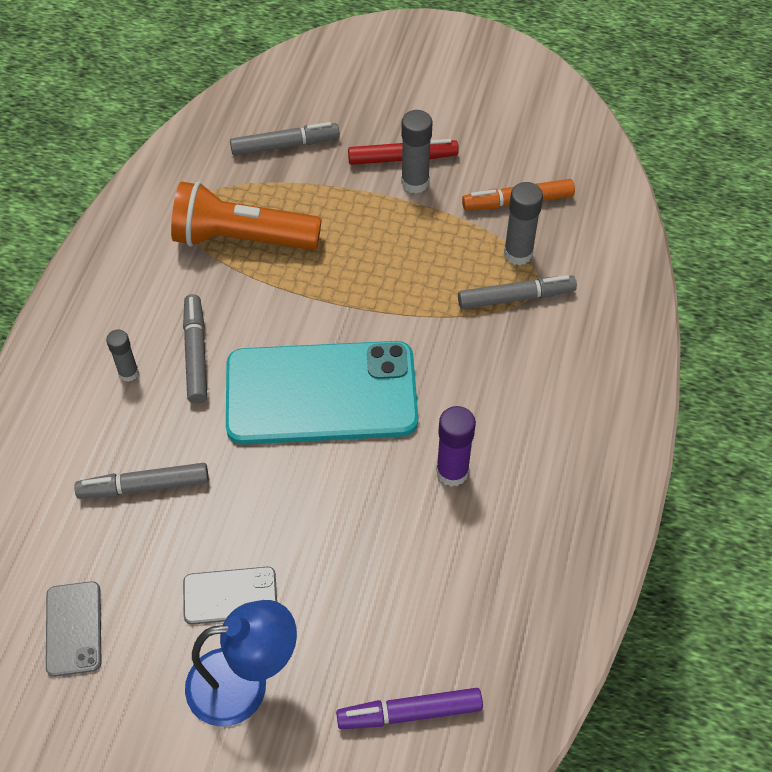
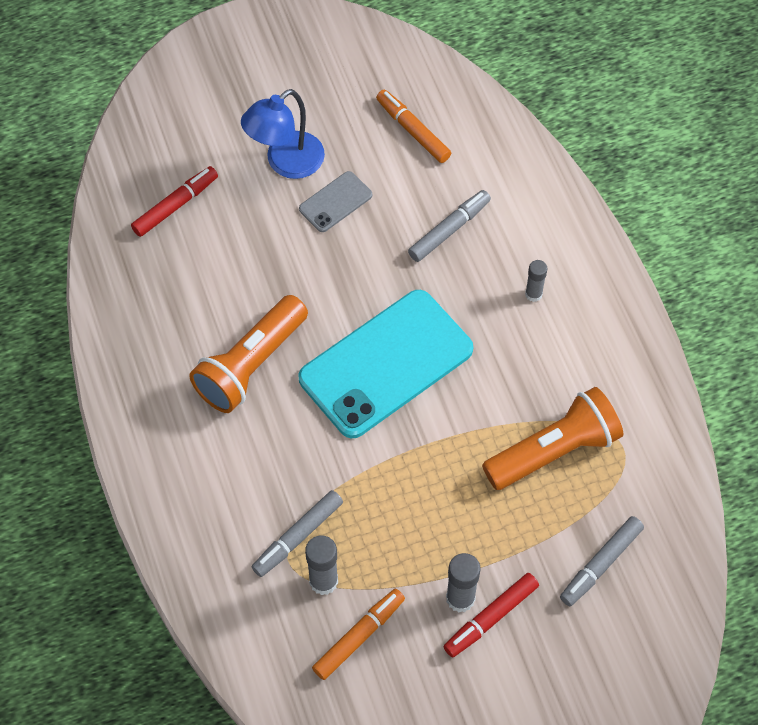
camera: 145 degrees right, 5 degrees up
(74, 628) = (413, 131): grey phone -> orange marker
(196, 353) = (500, 337): grey marker -> none
(410, 713) = (175, 205): purple marker -> red marker
(452, 472) = (251, 365): purple glue stick -> orange flashlight

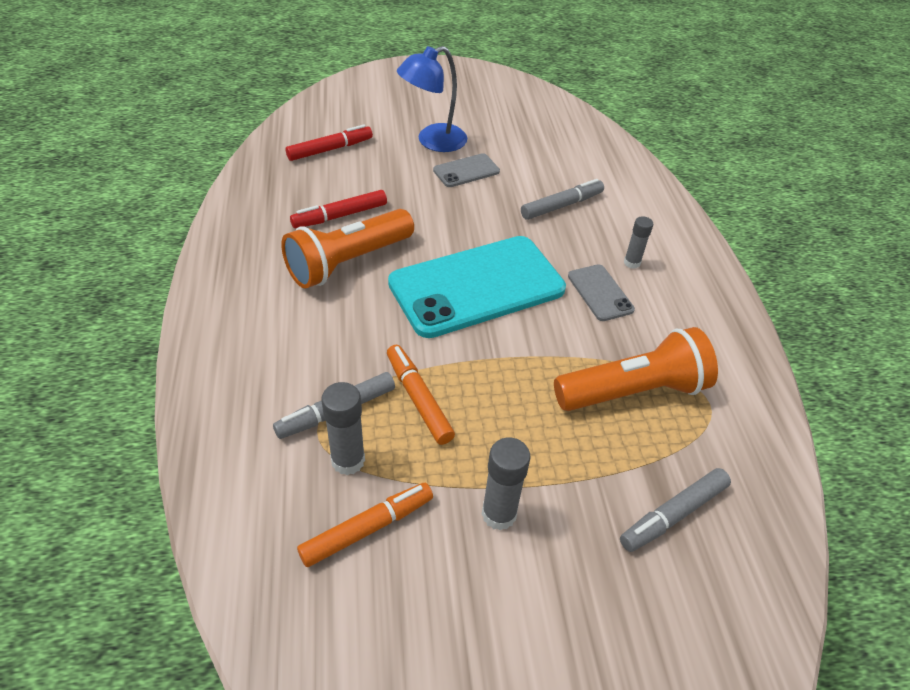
camera: 10 degrees right, 15 degrees down
(413, 131) = (545, 141): orange marker -> orange marker (418, 399)
(491, 618) = (530, 544): red marker -> red marker (340, 216)
(507, 342) = (600, 293): none -> grey phone

